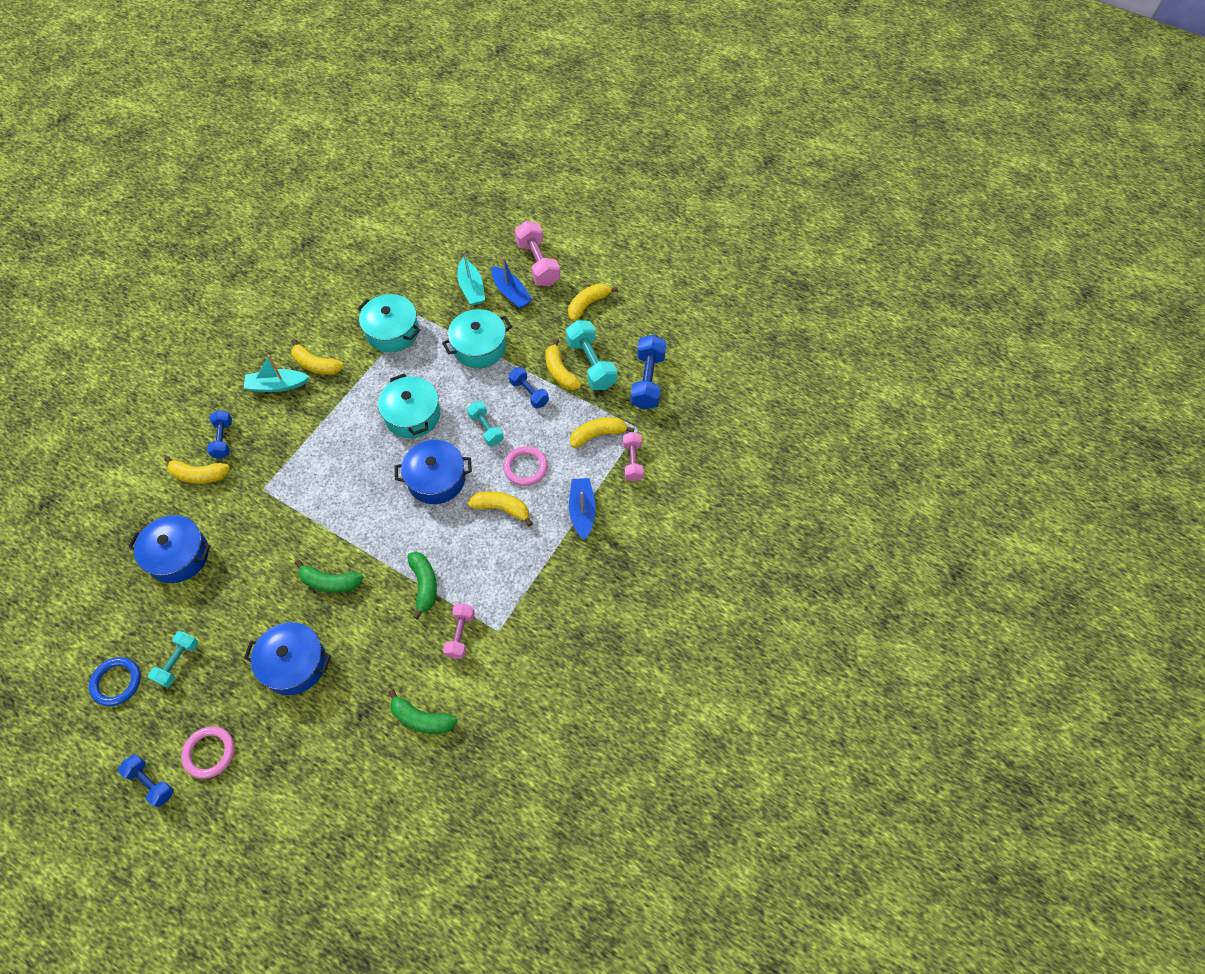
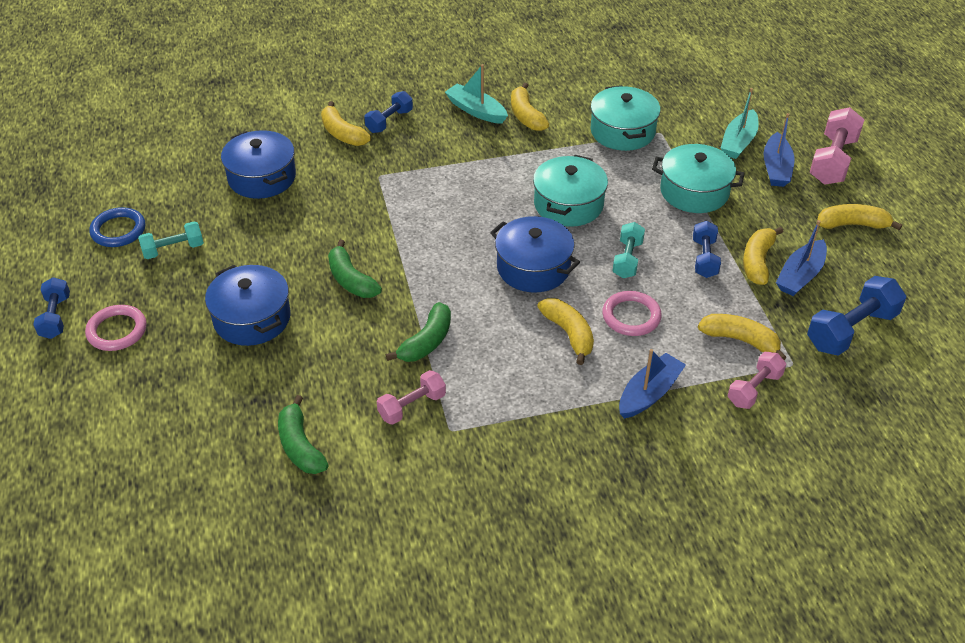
camera: 45 degrees right, 15 degrees down
(591, 364) = (800, 276): turquoise dumbbell -> blue boat

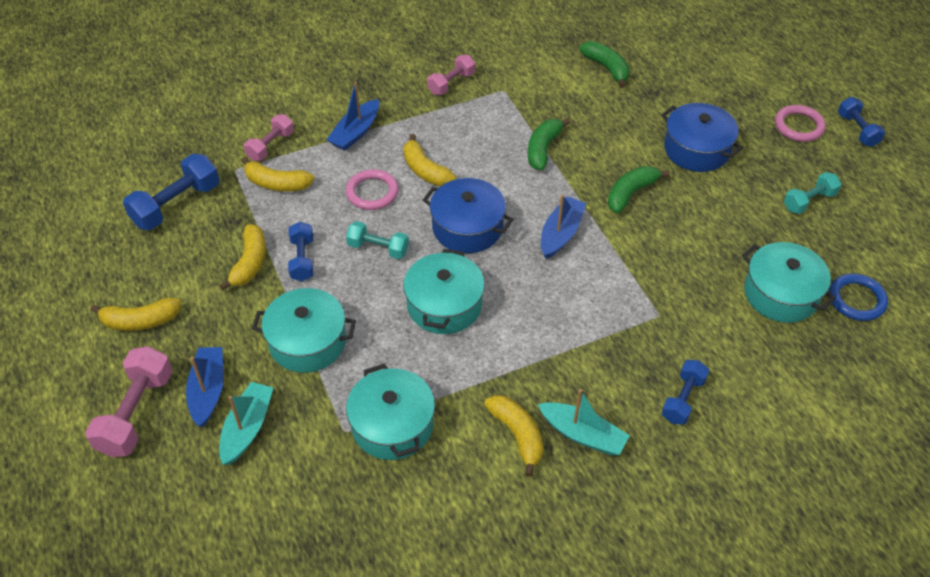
camera: 170 degrees right, 5 degrees up
(118, 230) = (875, 213): blue ring -> blue ring (856, 300)
(262, 177) = (781, 294): blue pot -> turquoise pot
(342, 133) = (728, 370): yellow banana -> none
(351, 280) = (630, 193): green banana -> green banana turned 90 degrees counterclockwise
(412, 406) = (537, 102): pink dumbbell -> pink dumbbell (451, 83)
(627, 259) = (378, 248): turquoise dumbbell -> turquoise dumbbell turned 75 degrees counterclockwise
(800, 276) = (210, 253): blue boat -> blue boat (561, 233)

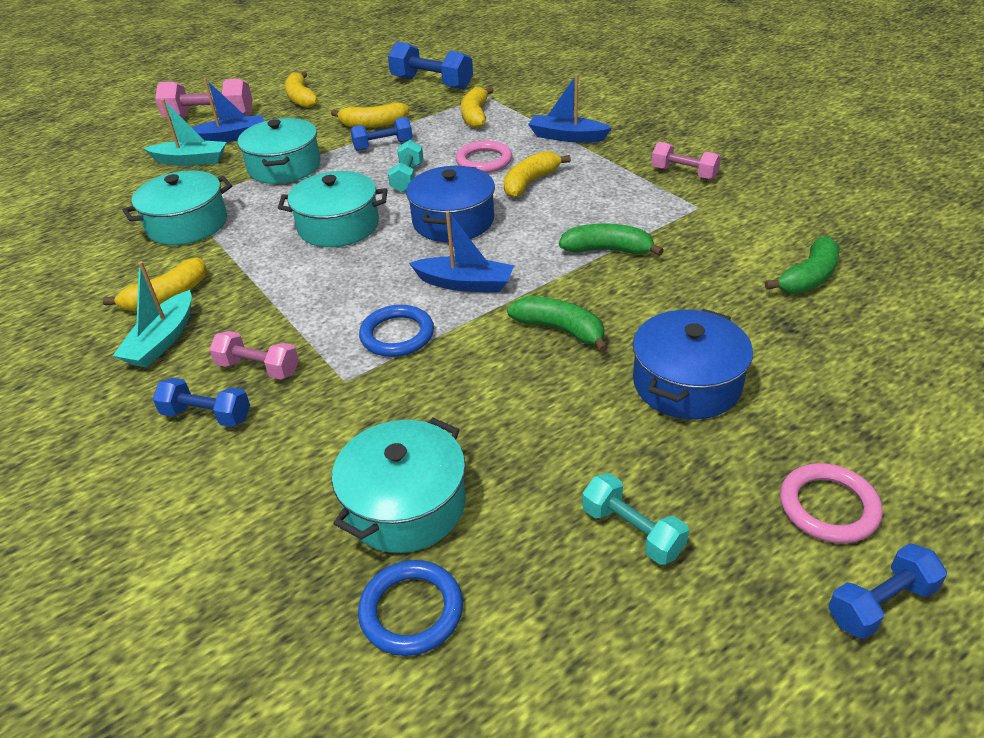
camera: 80 degrees right, 10 degrees down
(270, 146) = (524, 103): pink dumbbell -> pink dumbbell (258, 368)
(614, 280) = (397, 335): none -> blue ring

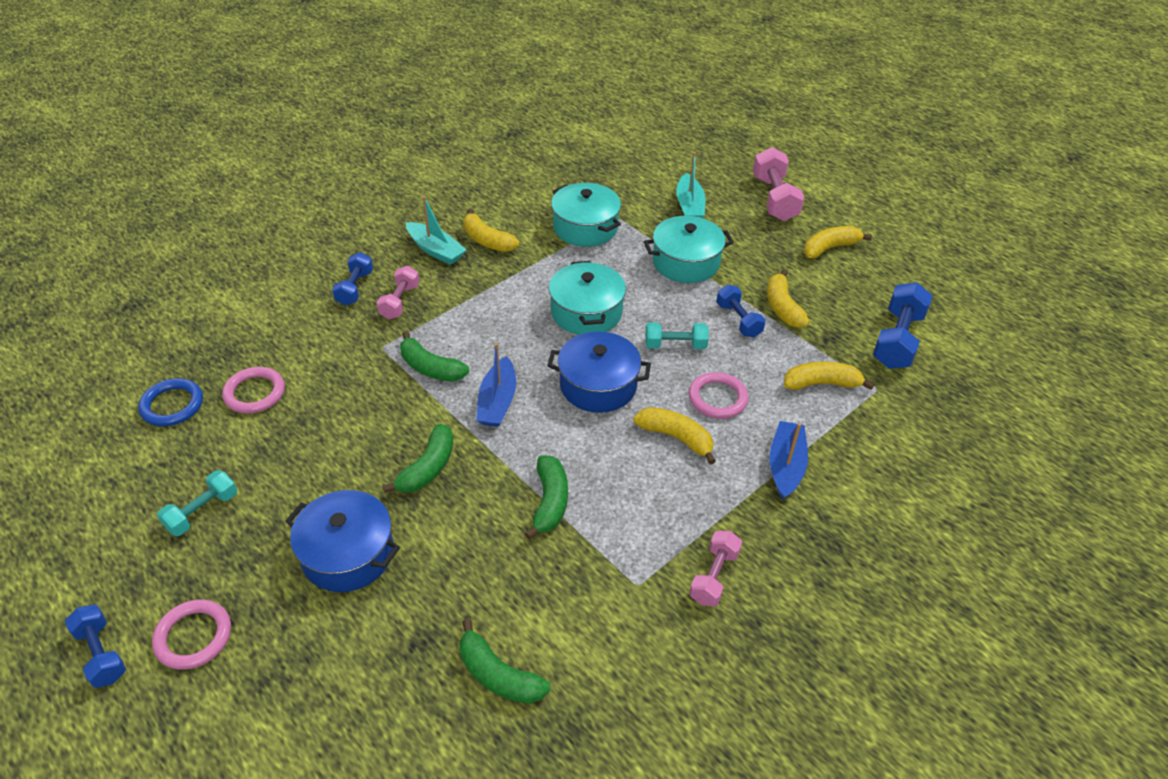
camera: 80 degrees right, 5 degrees up
(162, 340) = (435, 250): turquoise boat -> turquoise boat turned 150 degrees counterclockwise
(230, 137) = (736, 219): blue boat -> none
(397, 335) = (430, 368): blue ring -> green banana
(405, 505) = (254, 393): turquoise pot -> pink ring

